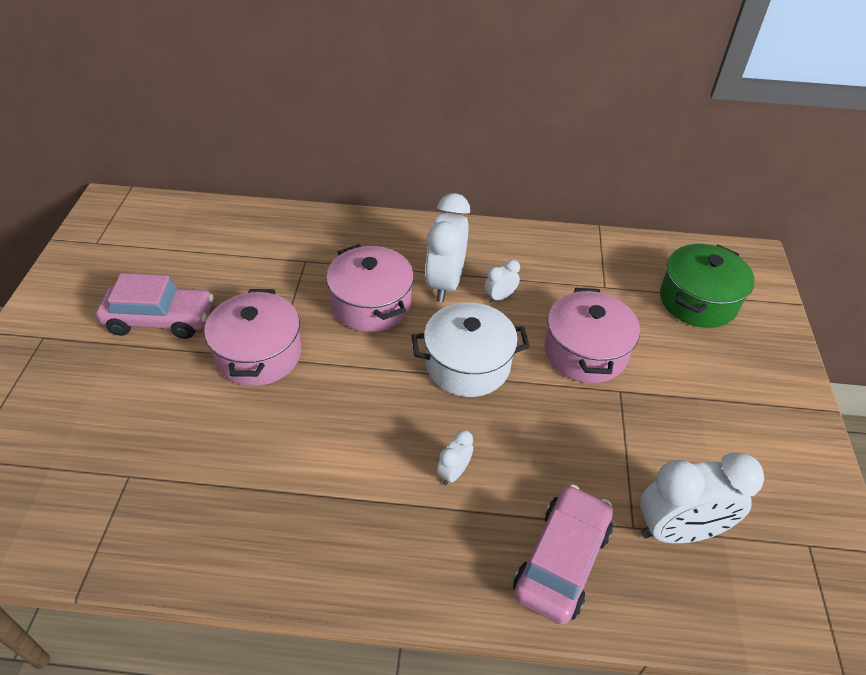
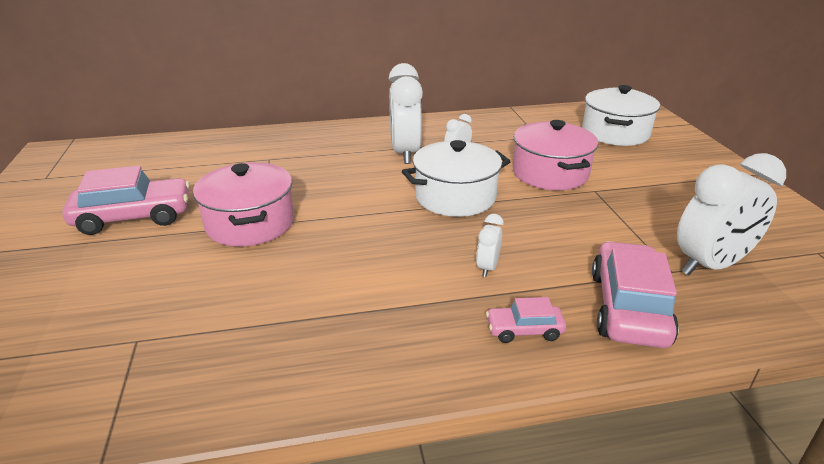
camera: 15 degrees left, 15 degrees down
(371, 304) = (345, 175): pink pot -> none
(450, 559) = (524, 330): none -> pink car
(698, 301) = (615, 133): green pot -> white pot

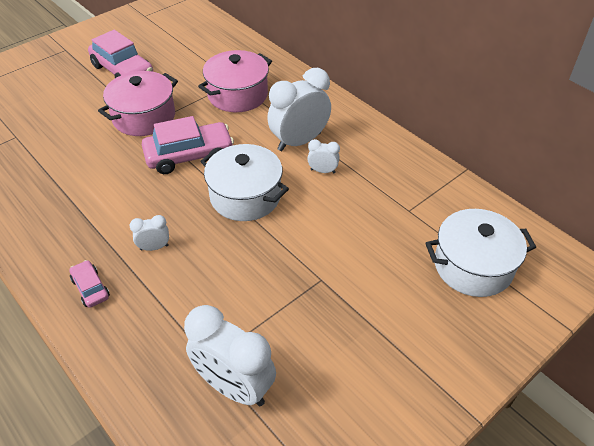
camera: 60 degrees right, 15 degrees up
(550, 173) = (332, 240): pink pot -> pink pot (237, 95)
(628, 307) = (143, 340): pink car -> pink car (189, 155)

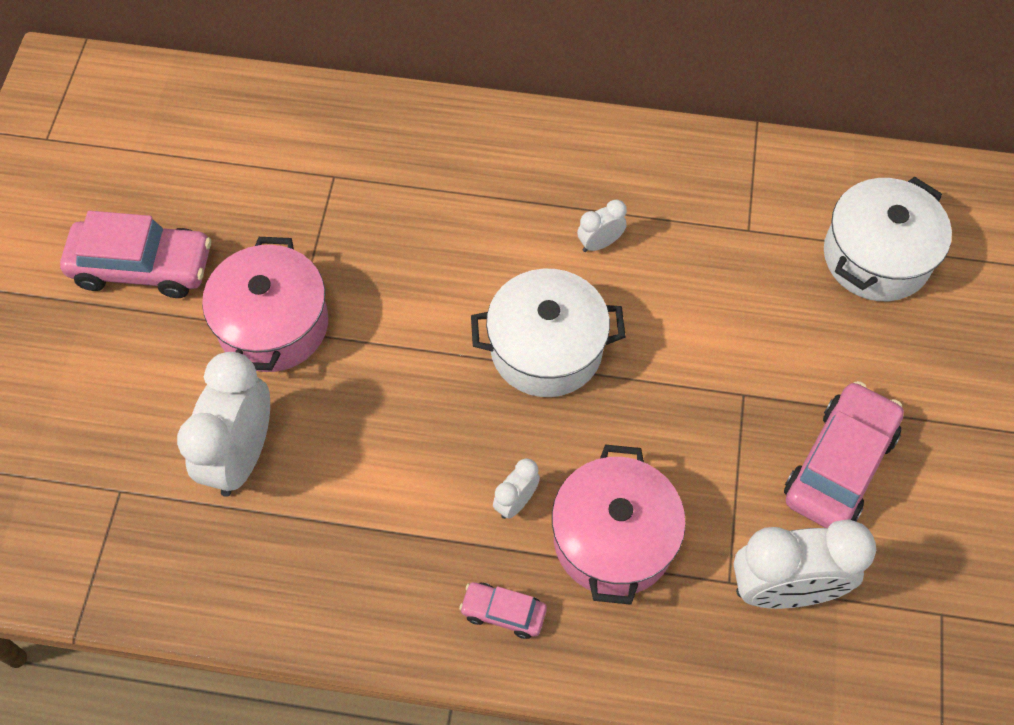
camera: 40 degrees left, 15 degrees up
(189, 155) = (408, 341): pink car -> pink car (839, 465)
(237, 95) = (364, 196): pink pot -> pink pot (613, 539)
(299, 141) = (526, 218): white clock -> white clock (241, 455)

